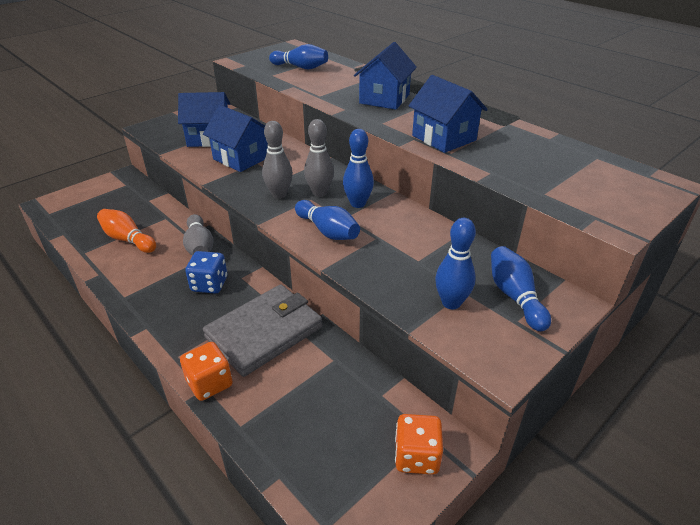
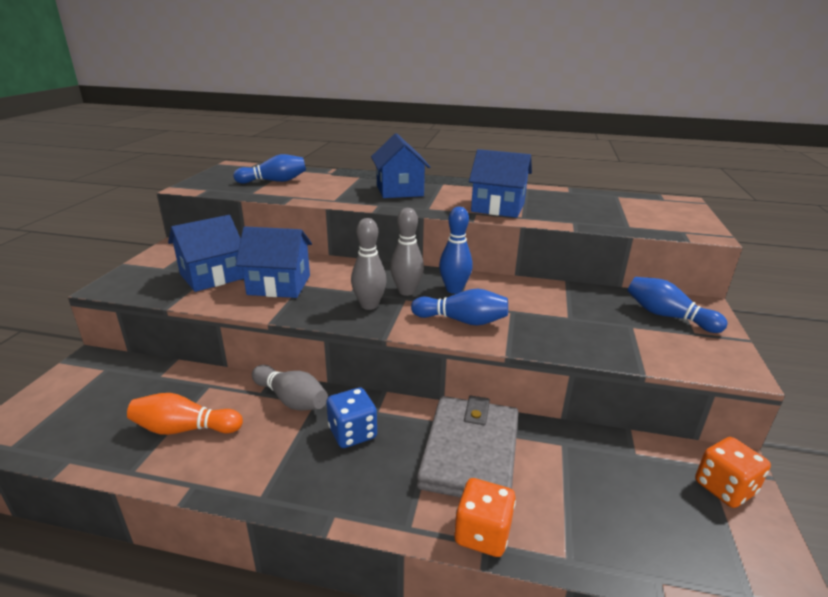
camera: 35 degrees left, 10 degrees down
(451, 303) = (638, 338): blue bowling pin -> none

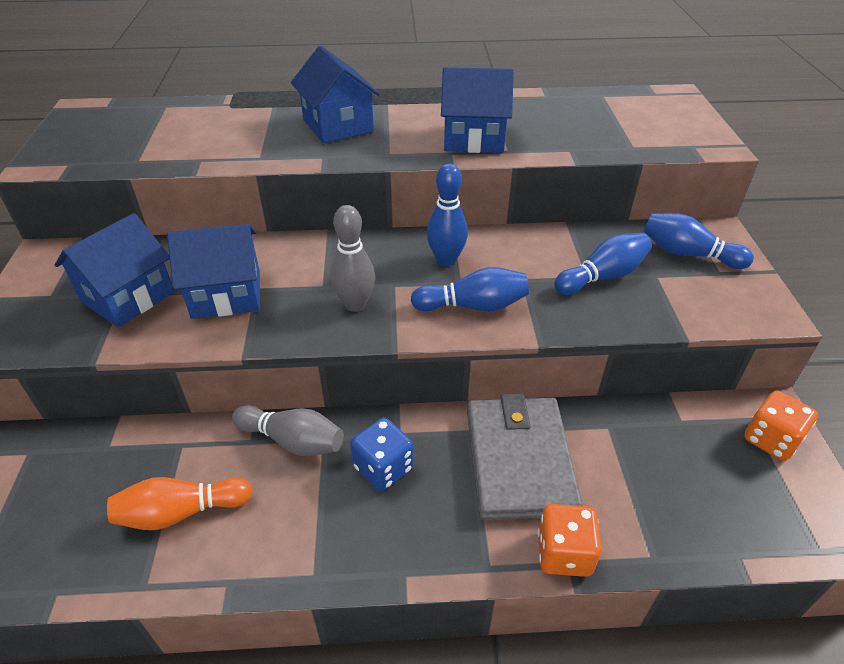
camera: 15 degrees left, 15 degrees up
(274, 181) = (158, 133): blue bowling pin -> blue bowling pin (602, 276)
(406, 291) = (391, 274): grey bowling pin -> none

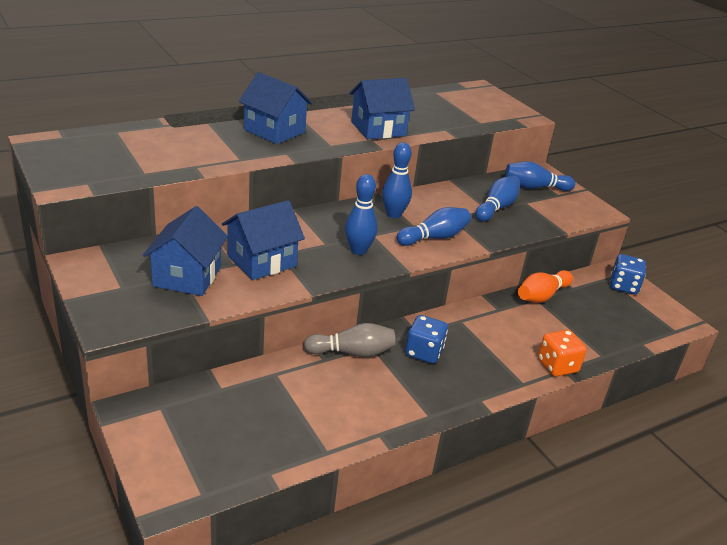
camera: 30 degrees left, 10 degrees down
(181, 512) = (313, 409): orange bowling pin -> orange bowling pin (541, 296)
(355, 304) = (358, 250): grey bowling pin -> blue bowling pin
(519, 460) = (500, 328): grey wallet -> none
(771, 440) = (623, 286): orange dice -> blue dice

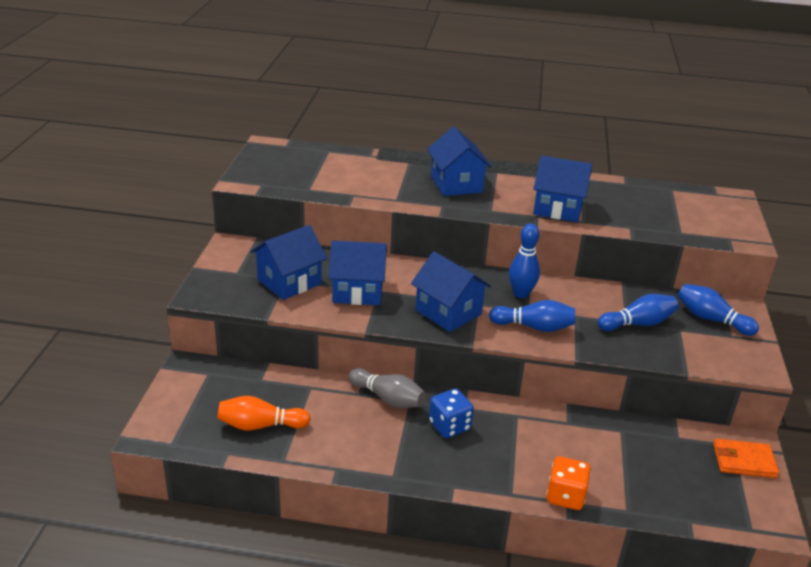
camera: 40 degrees right, 0 degrees up
(358, 250) = (448, 312): blue bowling pin -> blue house
(541, 296) = (630, 430): orange bowling pin -> orange bowling pin (260, 425)
(623, 286) = (744, 461): blue dice -> orange wallet

